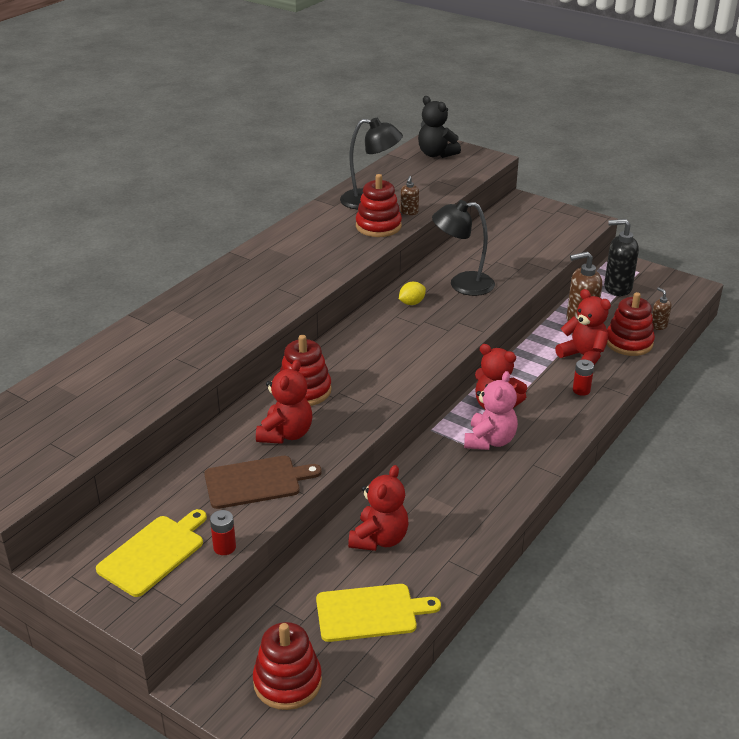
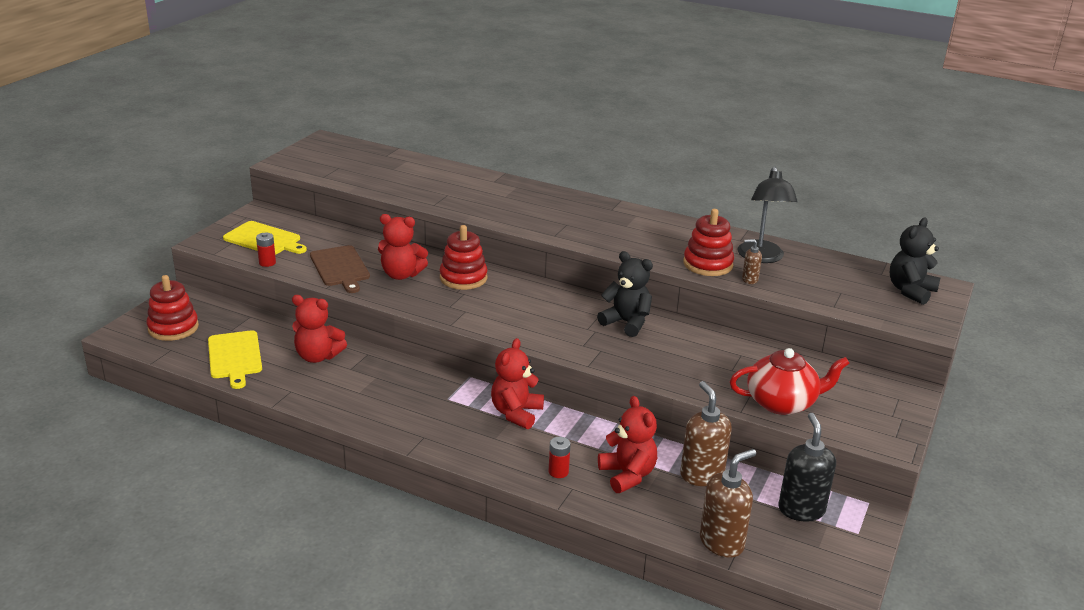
camera: 80 degrees right, 5 degrees down
(411, 303) = (626, 323): yellow lemon -> black teddy bear
(462, 284) = (677, 351): black lamp -> none
(489, 441) = (457, 410): pink teddy bear -> none
(539, 251) = (782, 403): none -> red teapot
(583, 356) = (627, 475): red teddy bear -> red teddy bear turned 60 degrees counterclockwise
(629, 342) = (671, 513): red stacking toy -> none
(658, 326) = (722, 542): brown soap dispenser -> brown soap dispenser, size x1.96

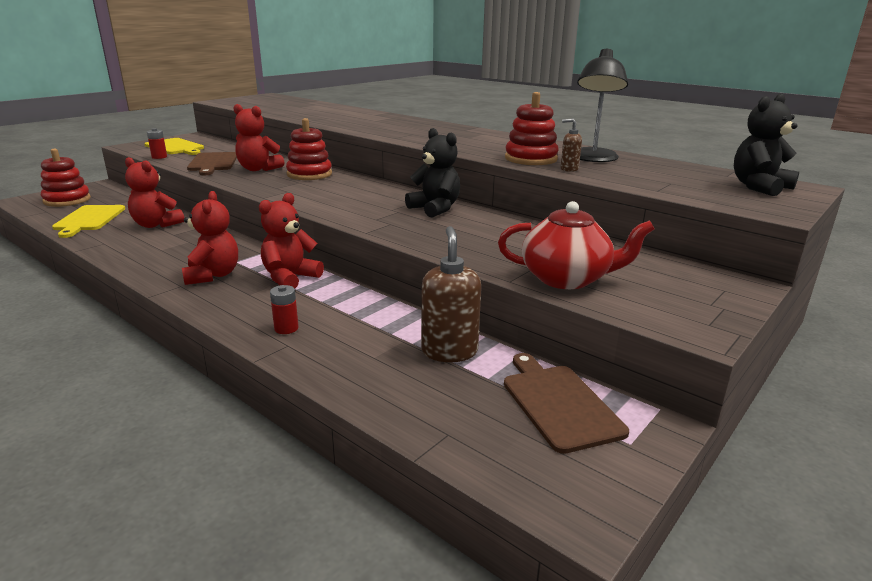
camera: 15 degrees right, 5 degrees down
(627, 475) = (361, 341): red teddy bear -> red teddy bear (213, 275)
(722, 542) = (426, 426): brown soap dispenser -> none
(801, 509) = (558, 404): black soap dispenser -> brown cutting board

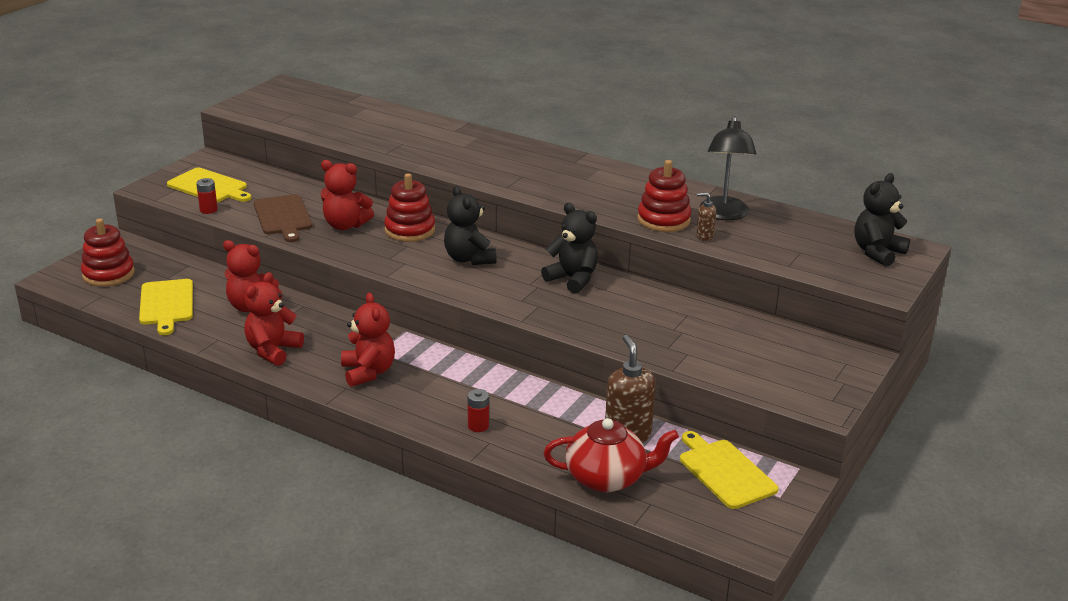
camera: 10 degrees left, 5 degrees up
(290, 278) = (446, 368): red teddy bear -> red teddy bear (273, 350)
(347, 192) = (469, 259): none -> black teddy bear
(558, 404) = (725, 472): brown cutting board -> yellow cutting board
(566, 279) = (718, 363): red teapot -> red teapot (607, 478)

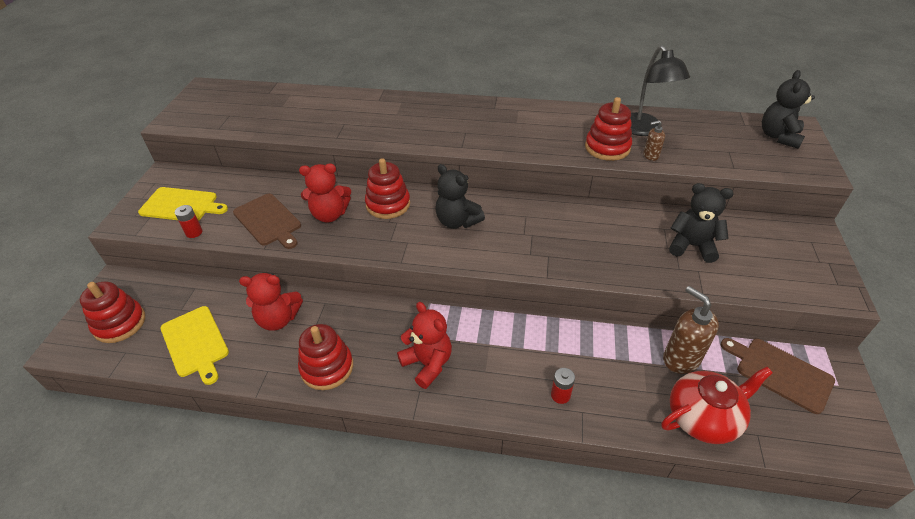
camera: 20 degrees left, 15 degrees up
(273, 350) = (327, 367): red teddy bear -> red stacking toy
(572, 279) = (553, 218): black teddy bear -> black teddy bear (692, 246)
(725, 472) = (780, 373): yellow cutting board -> brown cutting board

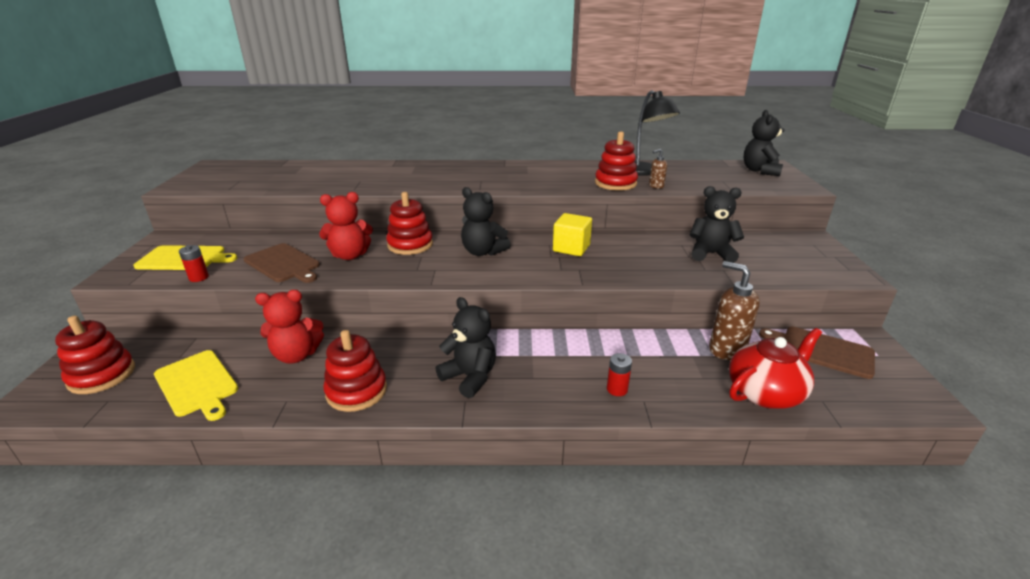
camera: 10 degrees left, 15 degrees down
(427, 364) = (470, 377): red teddy bear -> black teddy bear
(547, 223) = (571, 248): none -> yellow cube

